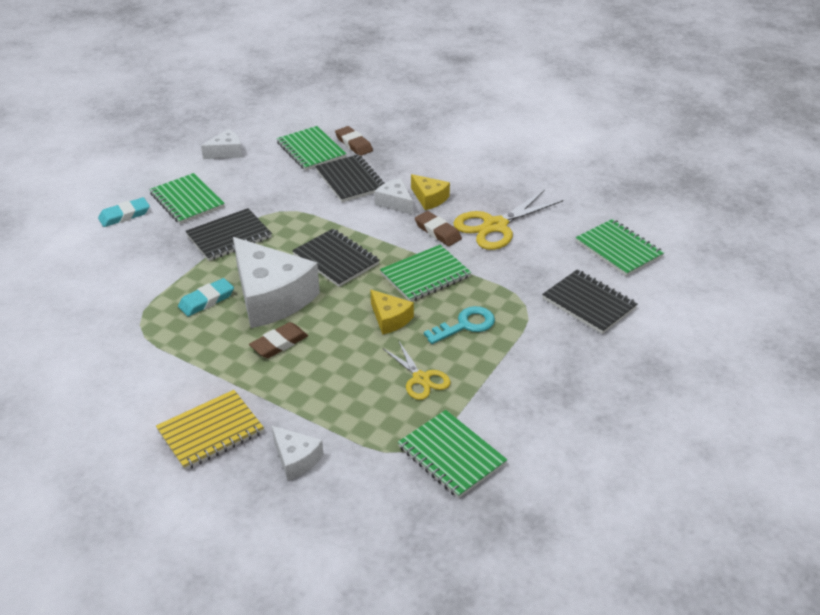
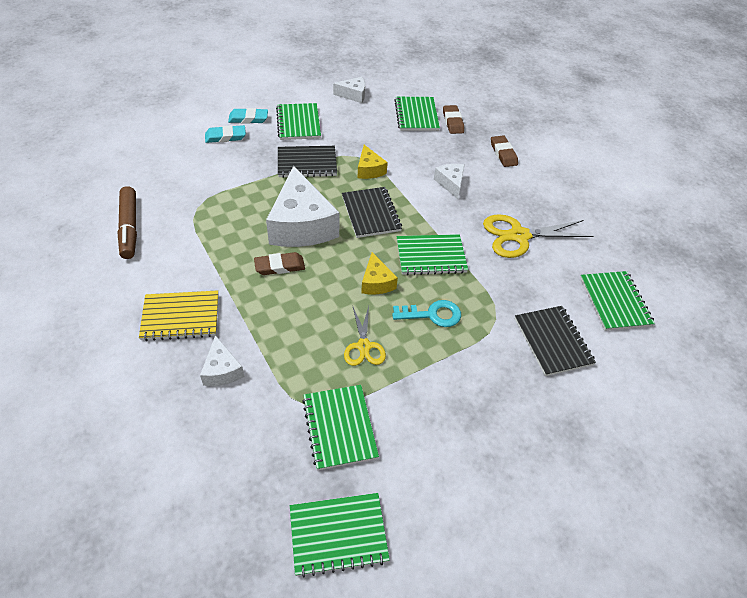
camera: 25 degrees right, 10 degrees up
(76, 373) = (129, 227): none -> brown marker
(206, 300) = (254, 208): turquoise eraser -> turquoise eraser (225, 137)
(350, 180) = (429, 151): black notebook -> none
(429, 198) = (480, 190): yellow cheese -> yellow cheese (369, 170)
(437, 232) = (467, 222): brown eraser -> brown eraser (503, 153)
(517, 539) = (338, 535): none -> green notebook

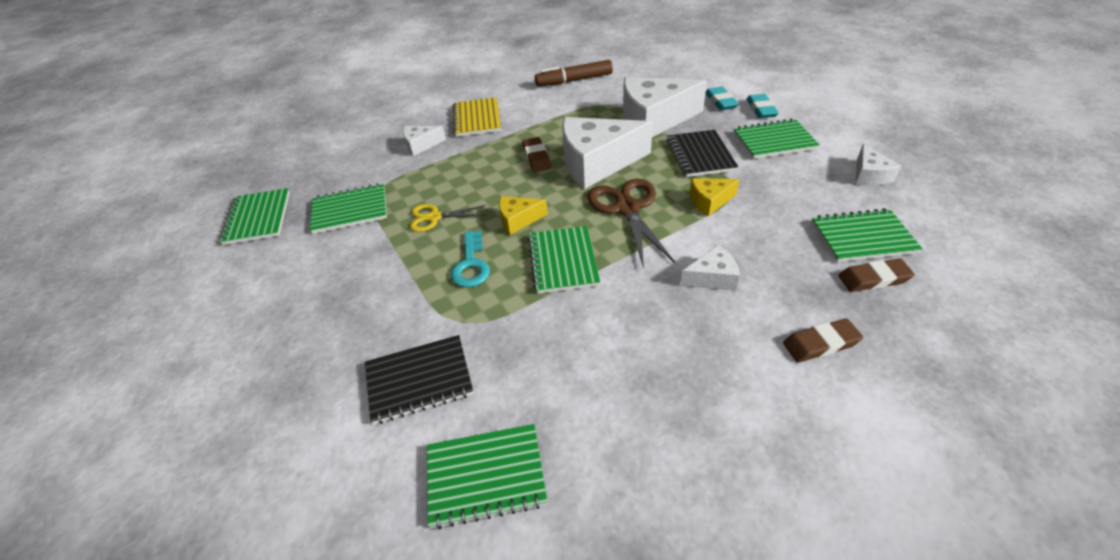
camera: 95 degrees right, 5 degrees down
(240, 180) = (653, 119): none -> white cheese
(371, 213) = (627, 208): black notebook -> brown scissors
(519, 236) = (617, 355): yellow scissors -> none

